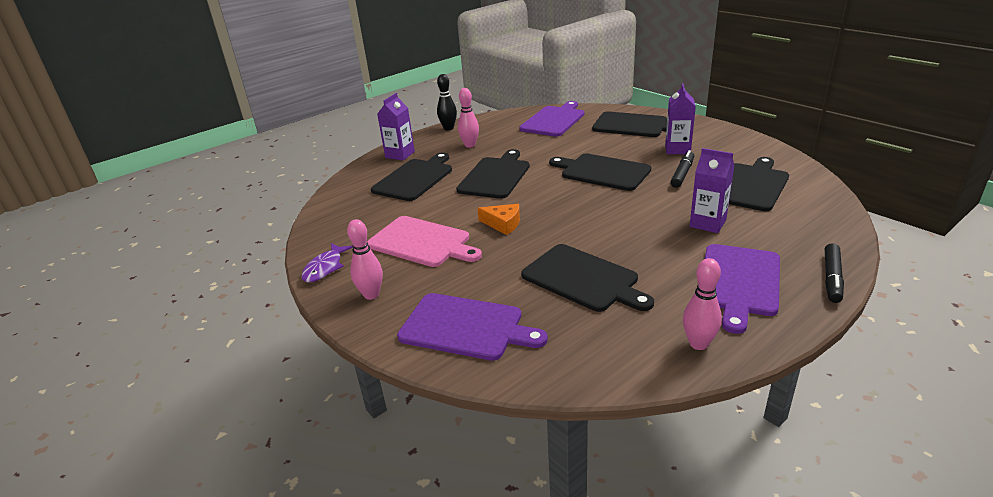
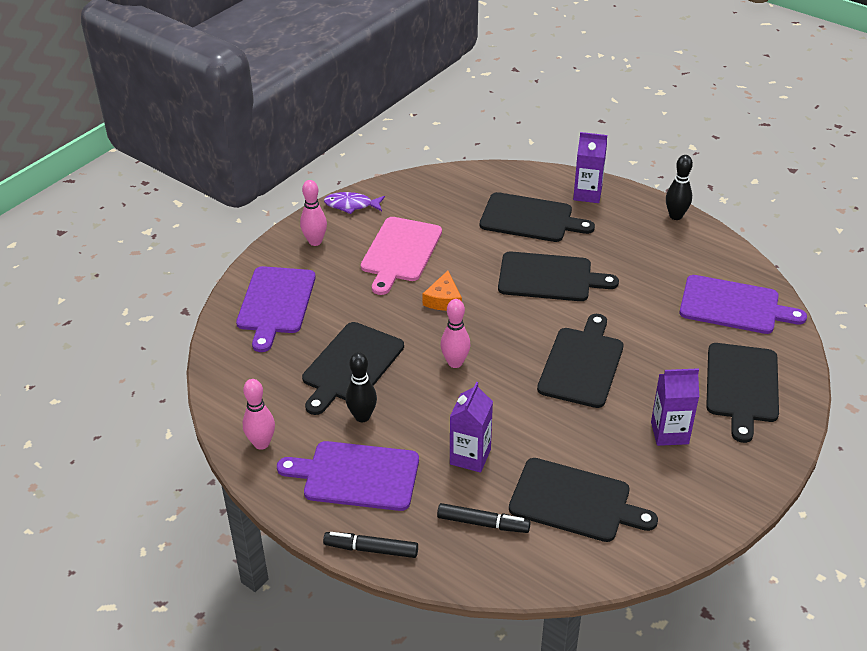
camera: 75 degrees right, 10 degrees up
(470, 145) = (629, 243): pink bowling pin -> pink bowling pin (455, 363)
(657, 275) = (362, 416): none -> black bowling pin
(682, 174) = (593, 437): black marker -> black marker (482, 523)

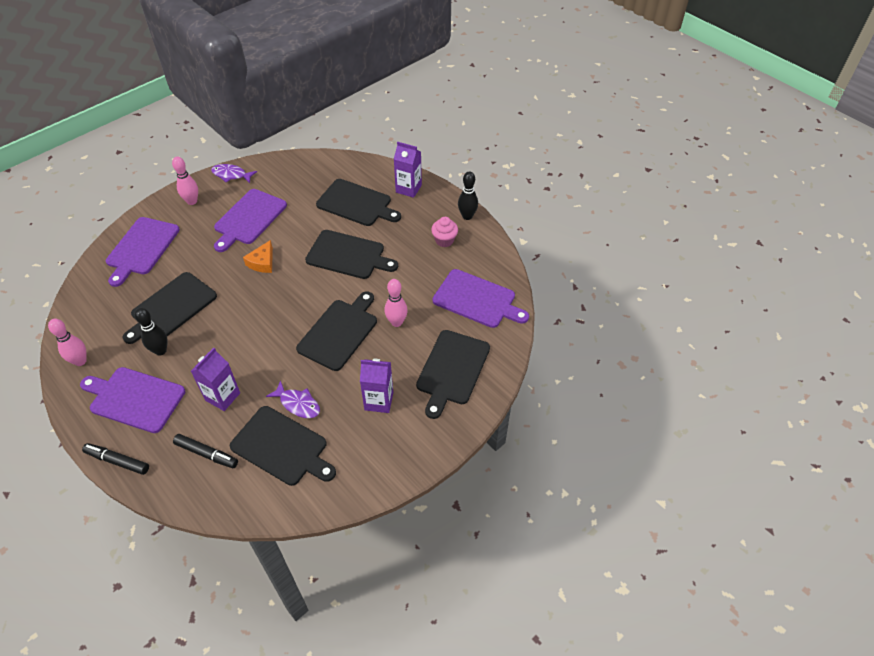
camera: 10 degrees right, 10 degrees up
(400, 252) = (249, 218): pink cutting board -> purple cutting board
(455, 363) = (247, 316): pink bowling pin -> pink bowling pin (396, 322)
(570, 451) = (298, 404): none -> purple fish
(661, 246) = (444, 240): none -> pink cupcake

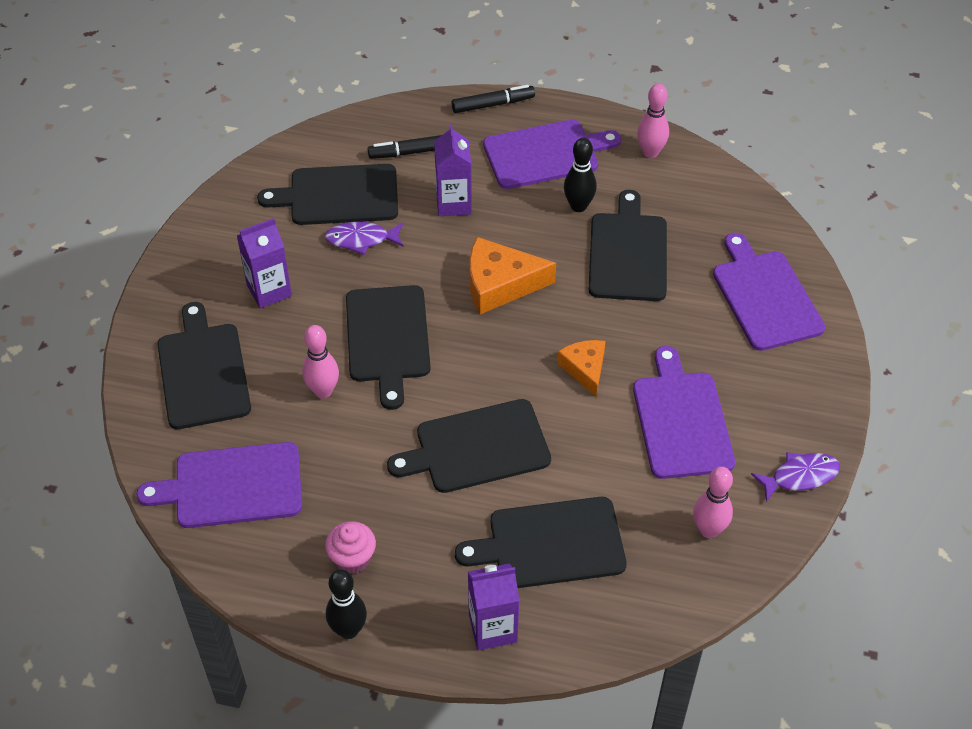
camera: 145 degrees right, 0 degrees up
(192, 201) = (795, 398): pink bowling pin -> pink bowling pin (708, 530)
(253, 329) = (500, 284): none -> orange cheese

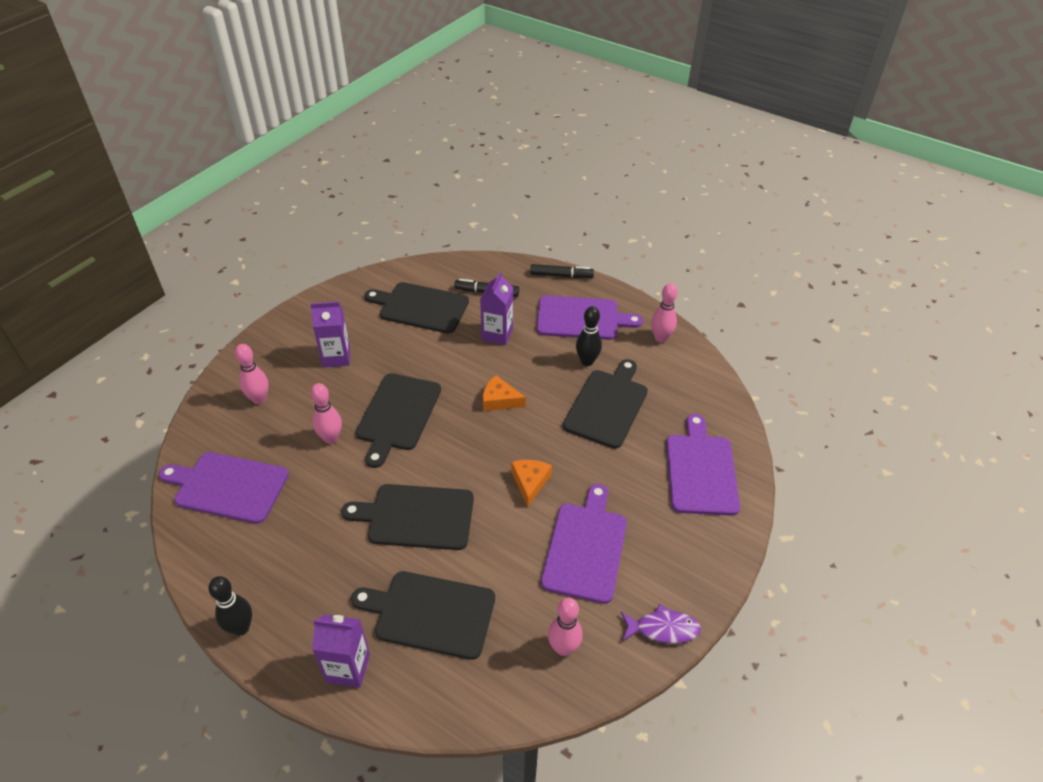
camera: 20 degrees right, 5 degrees down
(203, 372) = (259, 399): black cutting board -> pink bowling pin
(352, 559) = (277, 571): pink cupcake -> none
(361, 240) = (419, 341): purple fish -> none
(500, 284) = (499, 400): orange cheese -> orange cheese, size x0.63

